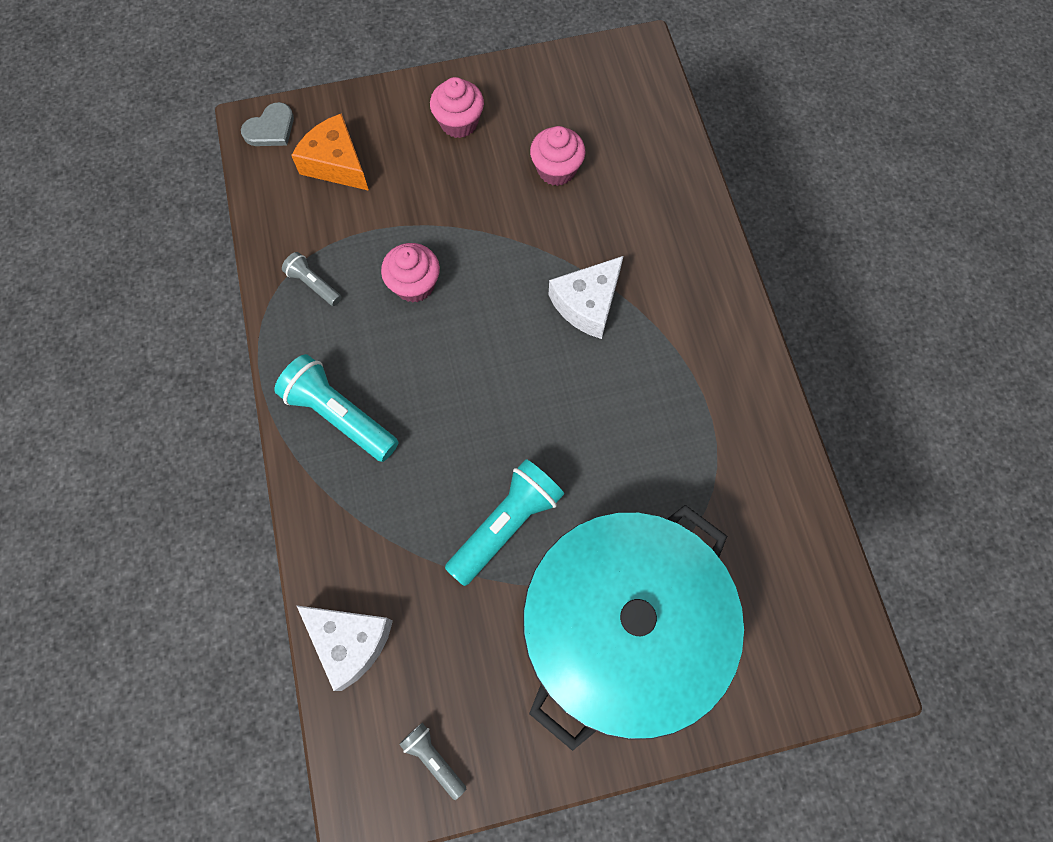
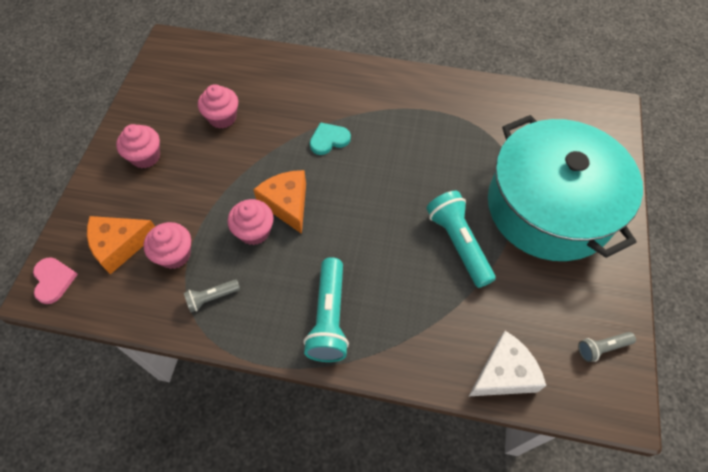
camera: 65 degrees left, 10 degrees down
(271, 129) = (53, 280): grey heart -> pink heart
(340, 415) = (329, 318): turquoise flashlight -> turquoise flashlight turned 60 degrees counterclockwise
(349, 221) = (174, 254): none -> pink cupcake
(468, 301) = (287, 204): none -> orange cheese
(587, 304) = (329, 140): white cheese -> turquoise heart

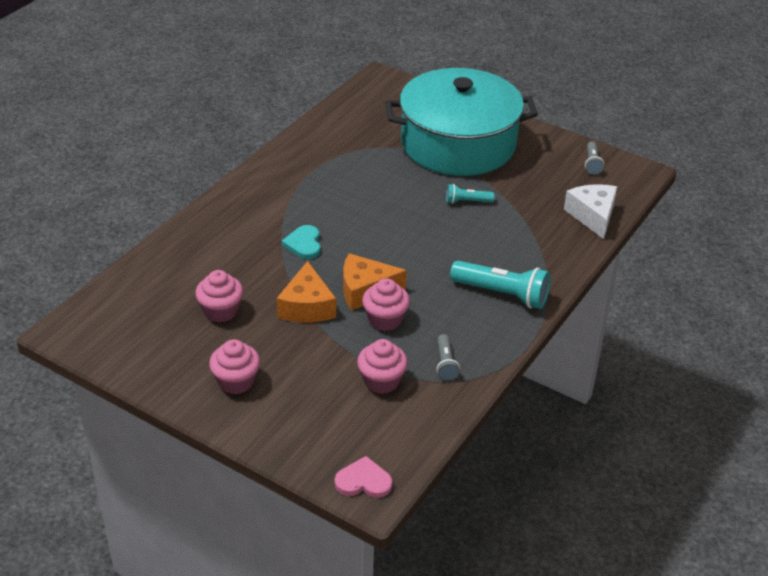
camera: 70 degrees left, 20 degrees down
(120, 245) = (347, 421): orange cheese -> orange cheese (307, 306)
(458, 243) = (467, 201): turquoise flashlight -> turquoise flashlight, size x0.53

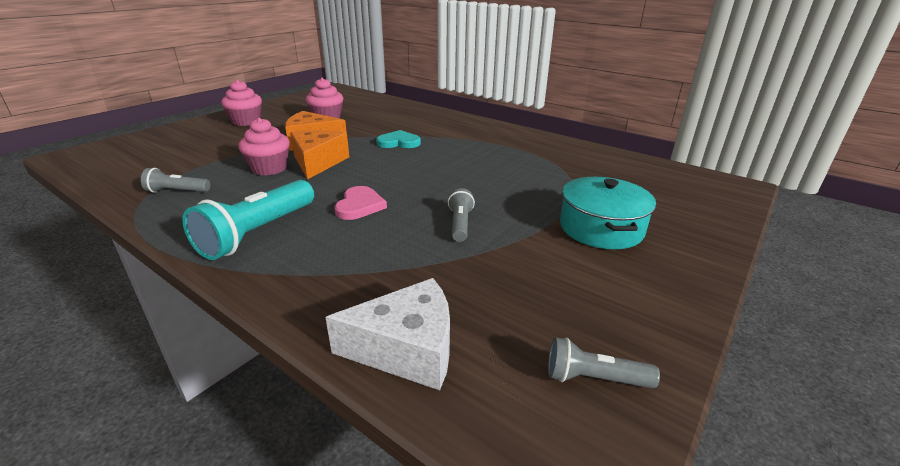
camera: 95 degrees right, 10 degrees down
(363, 481) = (87, 153): pink heart -> pink heart (359, 205)
(381, 381) = (189, 164): pink cupcake -> none
(458, 144) = (601, 228): turquoise pot -> turquoise pot, size x0.48
(467, 201) = (460, 224): turquoise flashlight -> grey flashlight

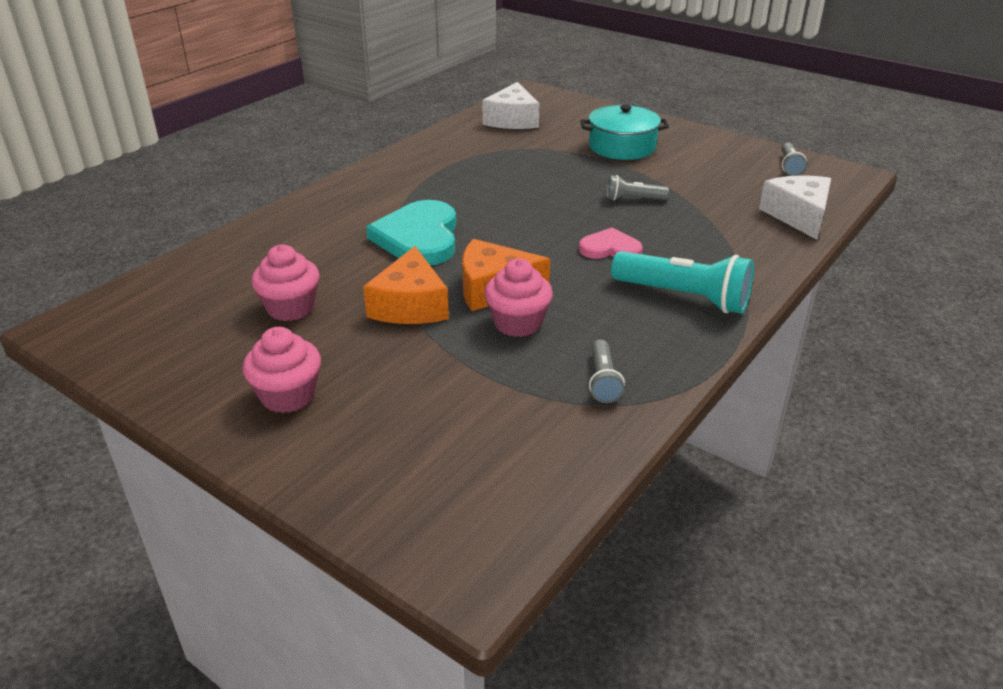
camera: 90 degrees left, 5 degrees up
(399, 142) = (419, 237): turquoise heart -> turquoise heart, size x1.77
(640, 174) = (512, 120): none -> white cheese

